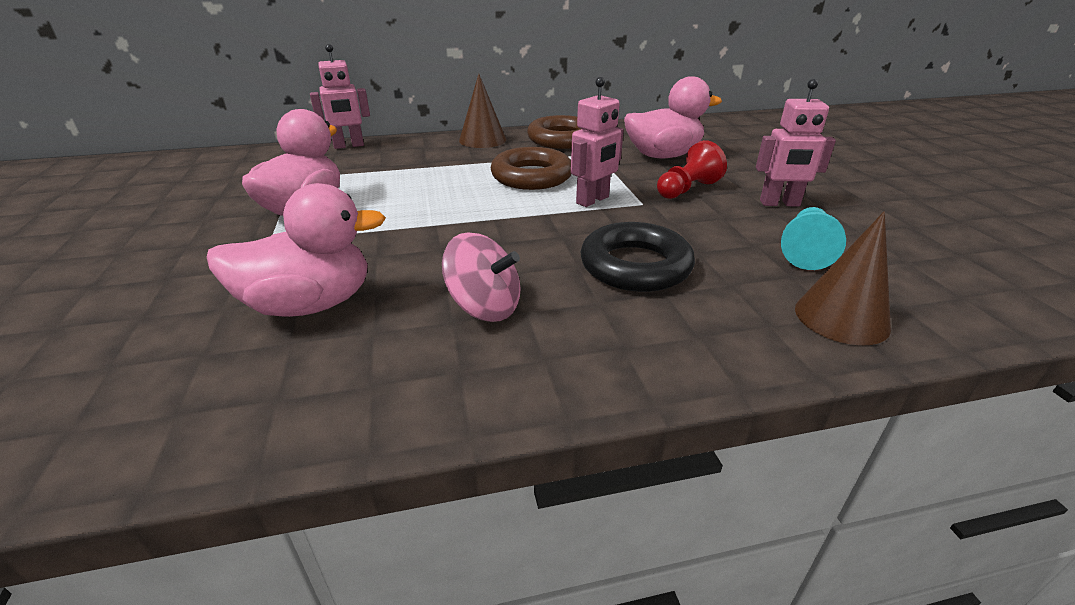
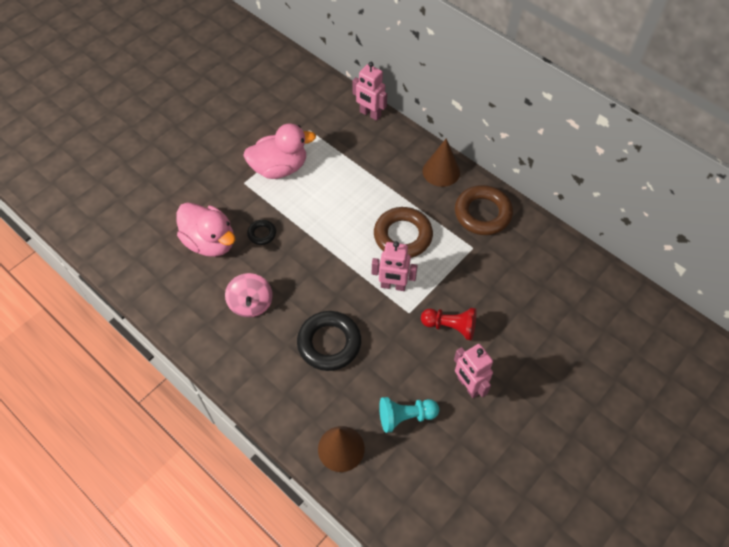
camera: 55 degrees right, 25 degrees up
(378, 255) = (262, 234): none -> black ring
(663, 156) = (502, 288): pink duck -> none

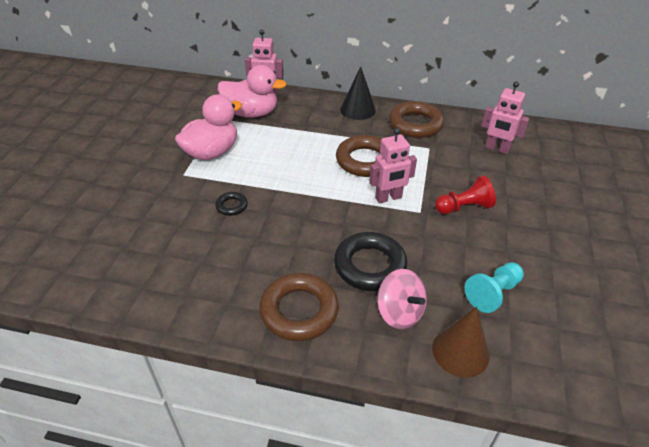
camera: 30 degrees left, 15 degrees down
(210, 242) = (181, 232): pink duck -> pink duck (251, 113)
(251, 303) = (264, 266): pink spinning top -> pink spinning top (399, 312)
(251, 355) = (299, 311): none -> brown ring
(441, 171) = (358, 109): brown cone -> black cone
(468, 385) = (520, 243): pink robot -> pink robot (497, 149)

